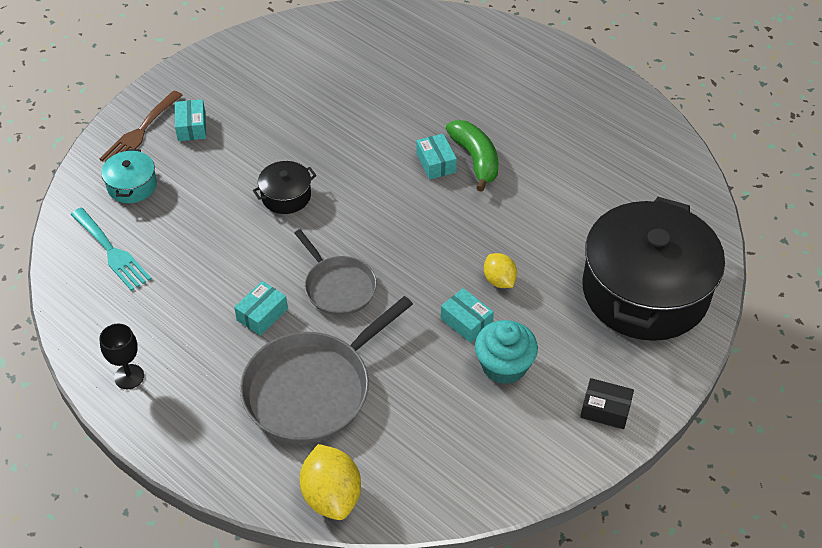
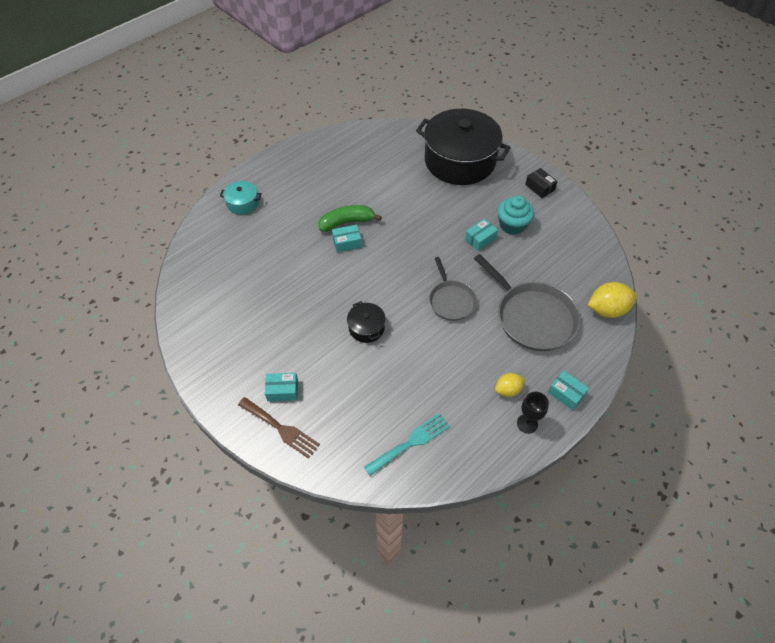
camera: 85 degrees left, 5 degrees up
(132, 186) = (342, 431): turquoise pot -> turquoise pot (243, 203)
(262, 314) = (473, 343): turquoise box -> turquoise box (566, 394)
(338, 287) = (451, 300): grey pan -> grey pan turned 105 degrees clockwise
(499, 280) = (449, 221): yellow lemon -> yellow lemon (508, 390)
(605, 410) = (539, 187): black box -> black box turned 60 degrees counterclockwise

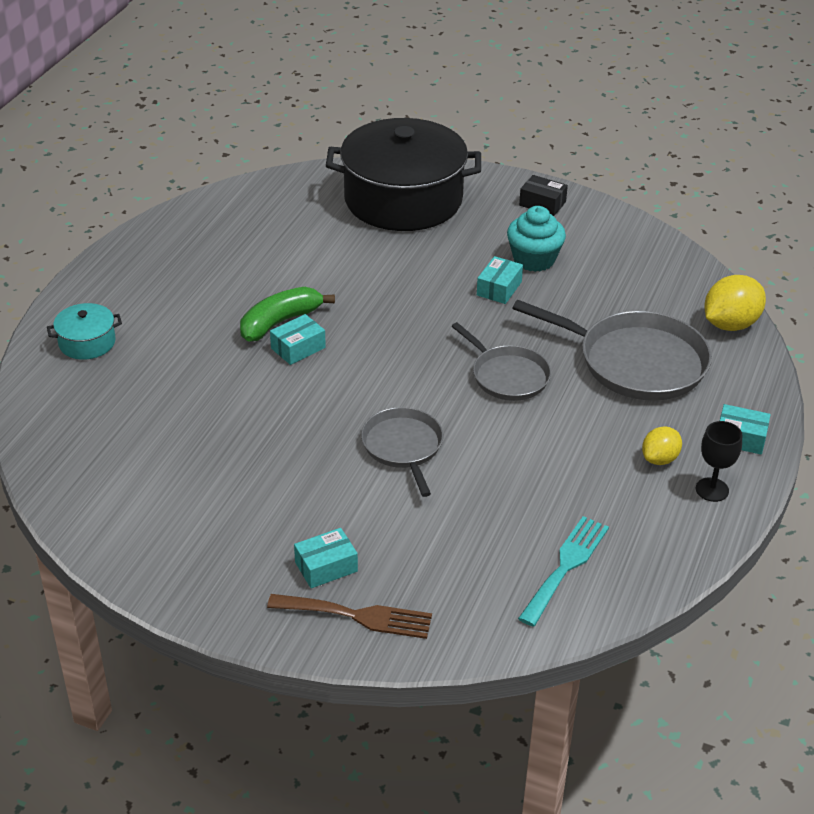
camera: 25 degrees left, 15 degrees down
(366, 328) = (403, 447): black pot -> grey pan

